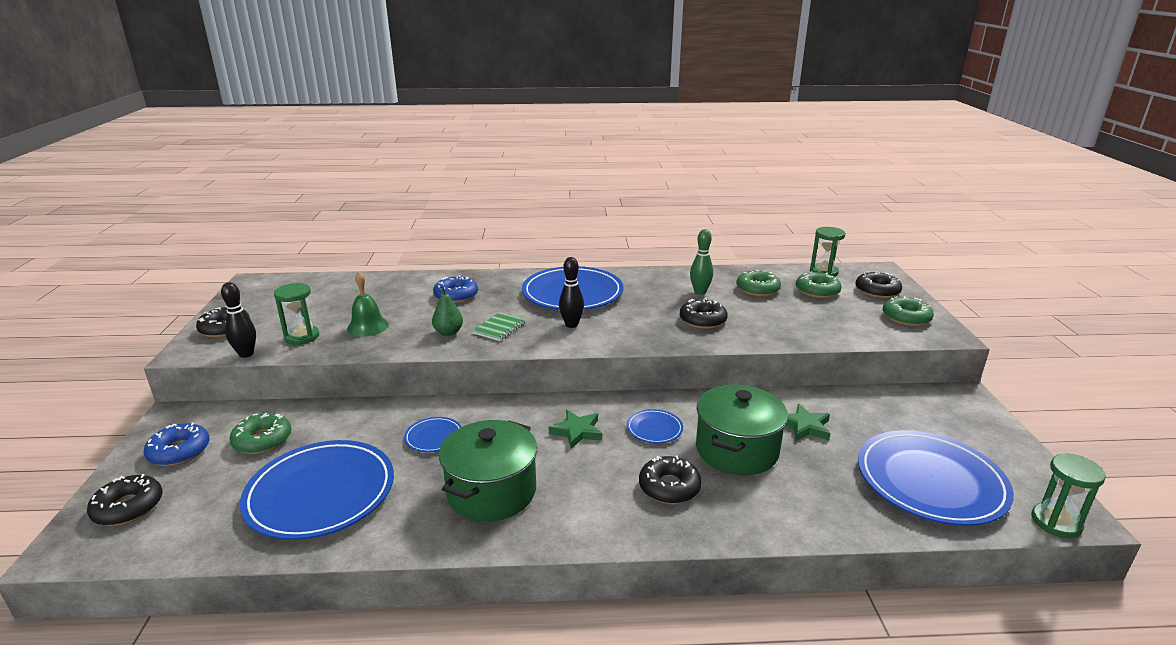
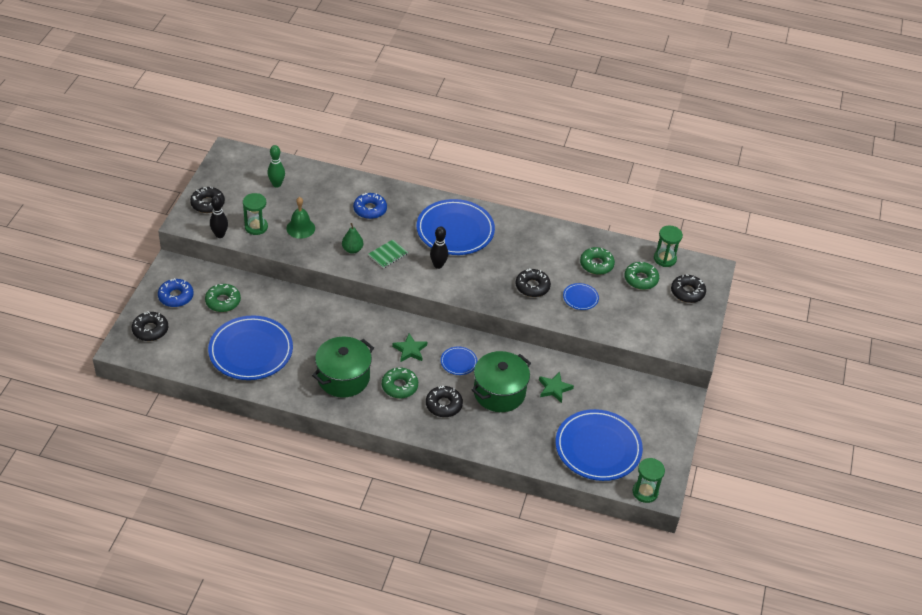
camera: 15 degrees right, 20 degrees up
(433, 437) = (322, 328): blue plate -> blue plate (580, 298)
(700, 292) = (550, 255): green bowling pin -> green bowling pin (277, 184)
(906, 318) = (682, 326): green donut -> green donut (399, 386)

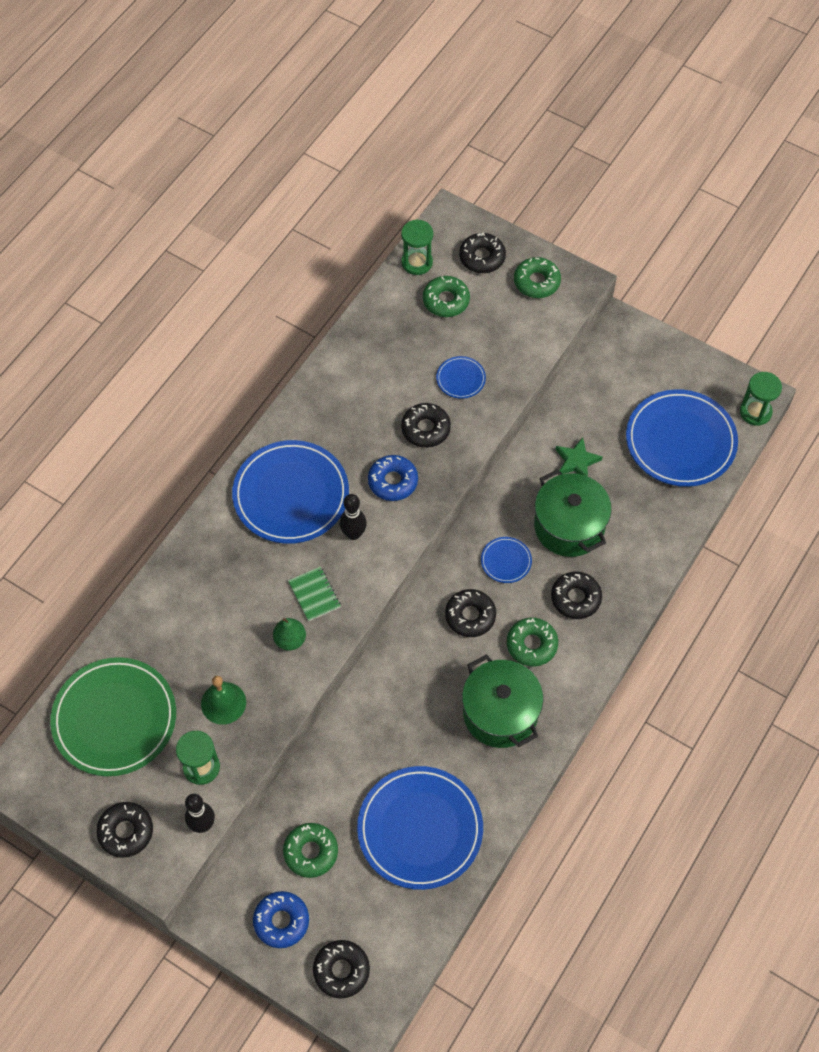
camera: 70 degrees left, 15 degrees up
(277, 184) = (114, 719): green bowling pin -> green plate
(370, 209) = (213, 597): blue donut -> blue donut (393, 481)
(410, 350) = (470, 616): green star -> black donut
(596, 264) = (406, 342): green donut -> green donut (536, 282)

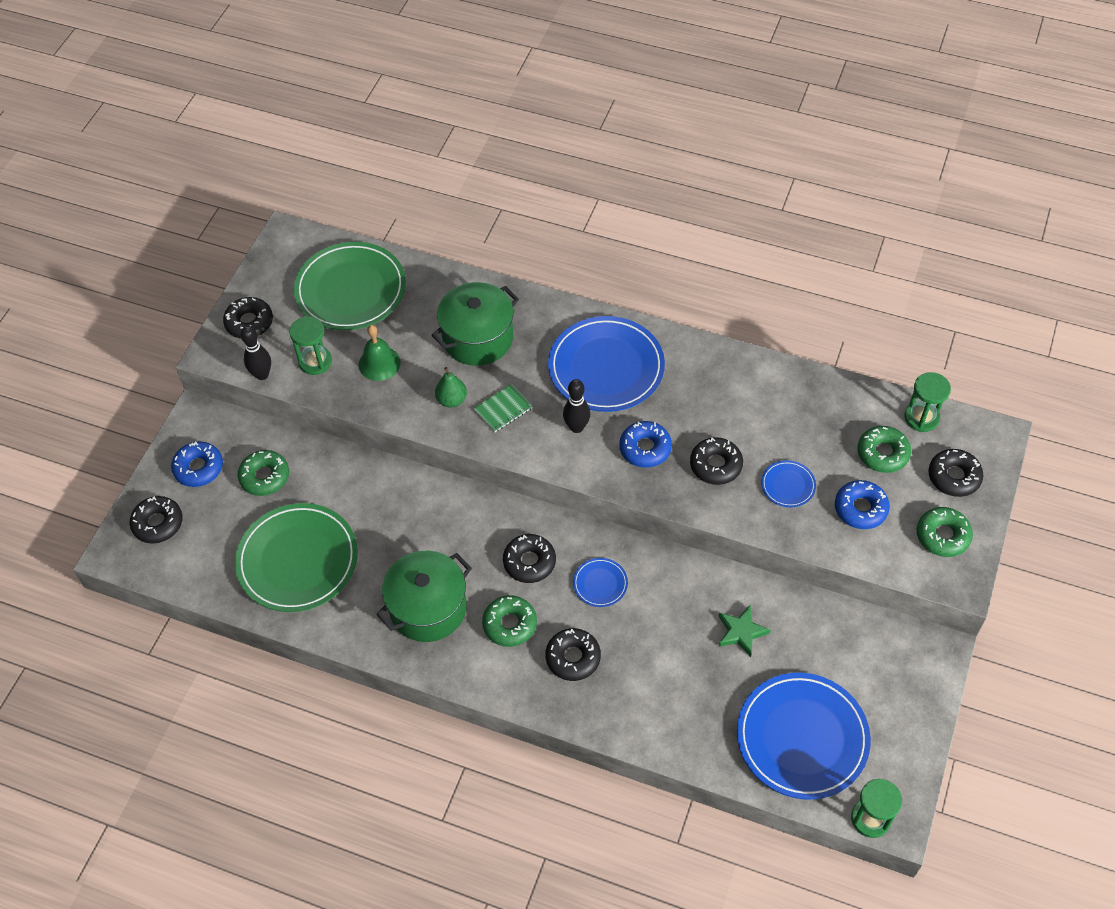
camera: 80 degrees right, 5 degrees down
(420, 829) = (297, 560): blue plate -> green plate
(497, 332) = (860, 508): none -> blue donut
(569, 526) = (657, 637): green pot -> green pot (478, 338)

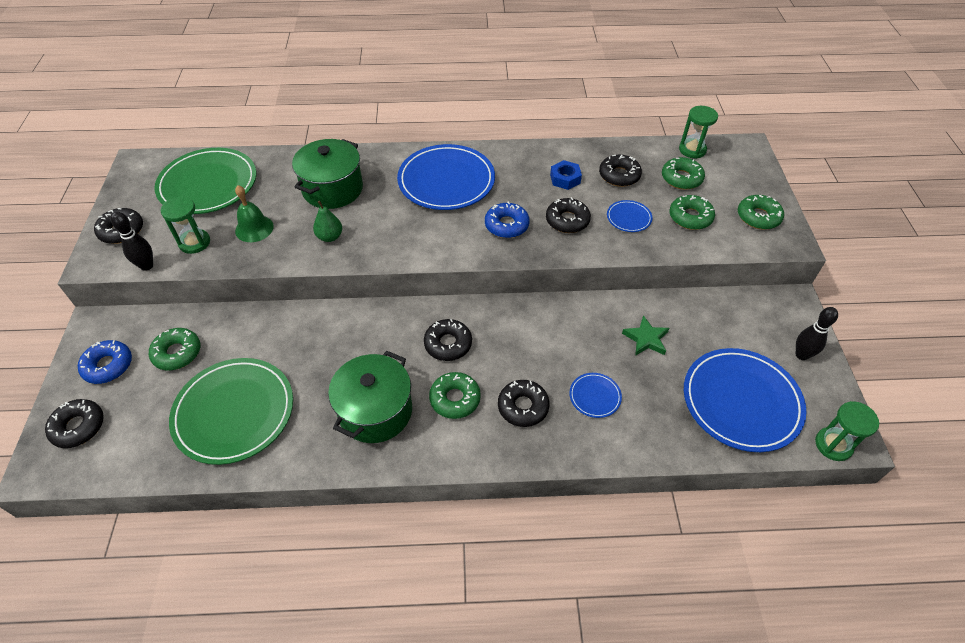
camera: 25 degrees left, 5 degrees down
(503, 409) = (377, 231): green notebook -> none
(576, 427) = (444, 226): black bowling pin -> black bowling pin (801, 355)
(600, 584) = (515, 341): blue plate -> blue plate (595, 396)
(743, 409) = (565, 179): none -> blue nut
(860, 508) = (690, 217): blue donut -> green donut
(954, 477) = (739, 178): black donut -> black donut (619, 175)

